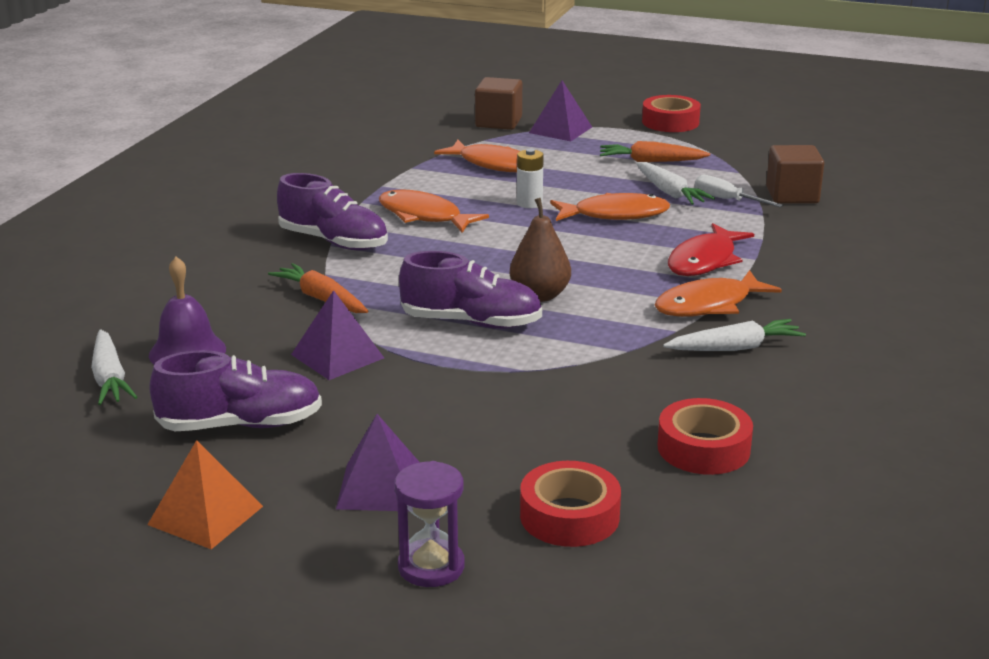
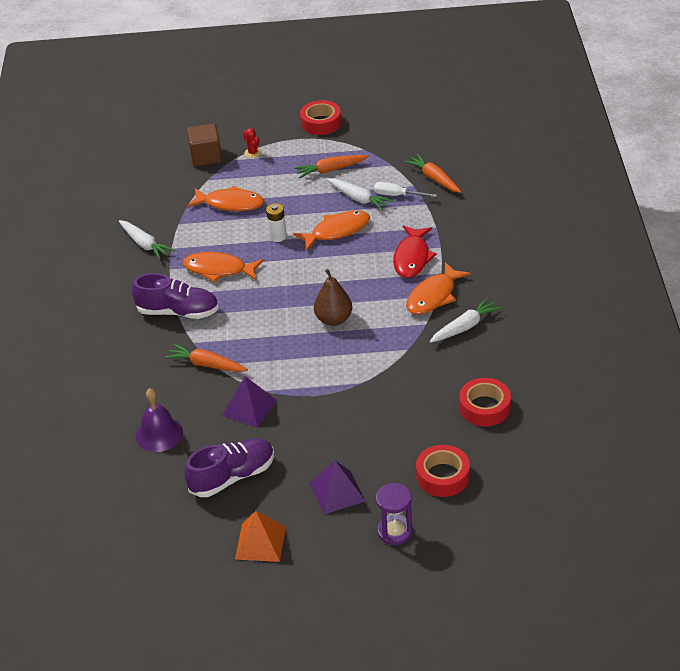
camera: 20 degrees left, 15 degrees up
(110, 378) = (130, 470): white carrot -> white carrot (145, 244)
(471, 322) = (308, 355): purple shoe -> none
(560, 130) = (253, 153): purple pyramid -> red cactus
(792, 195) = (434, 179): brown cube -> orange carrot

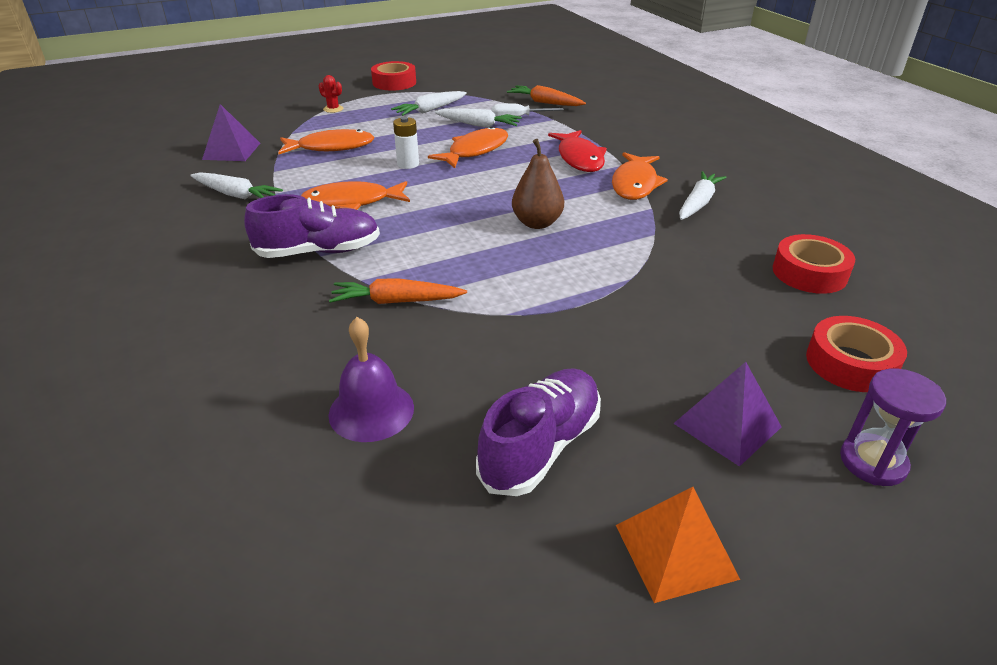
camera: 25 degrees left, 5 degrees down
(206, 156) = (279, 118): brown cube -> none
(249, 408) = (497, 340): purple pyramid -> purple pyramid (232, 151)
(330, 170) = (430, 110): orange carrot -> white carrot

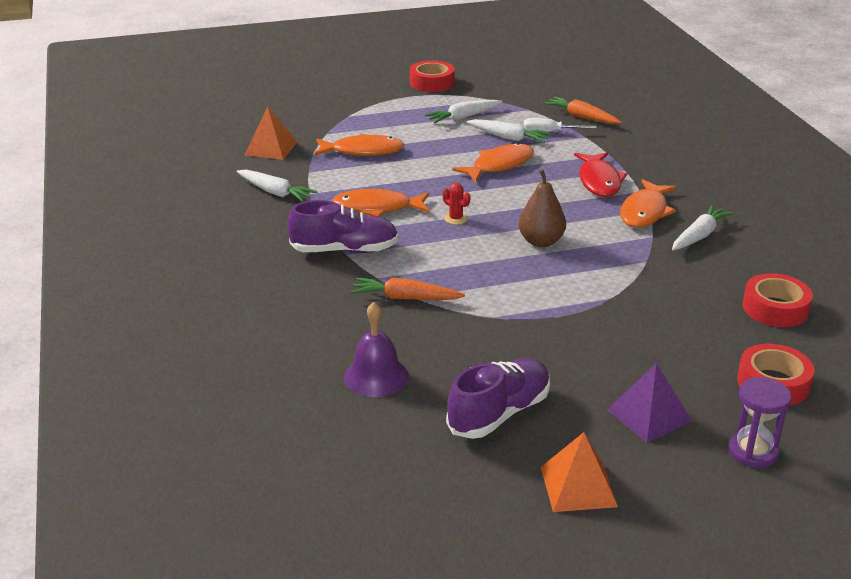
camera: 10 degrees right, 5 degrees down
(232, 151) = (271, 148): purple pyramid -> orange pyramid
(333, 109) = (368, 109): red cactus -> red cactus (456, 219)
(408, 164) = (433, 174): white battery -> none

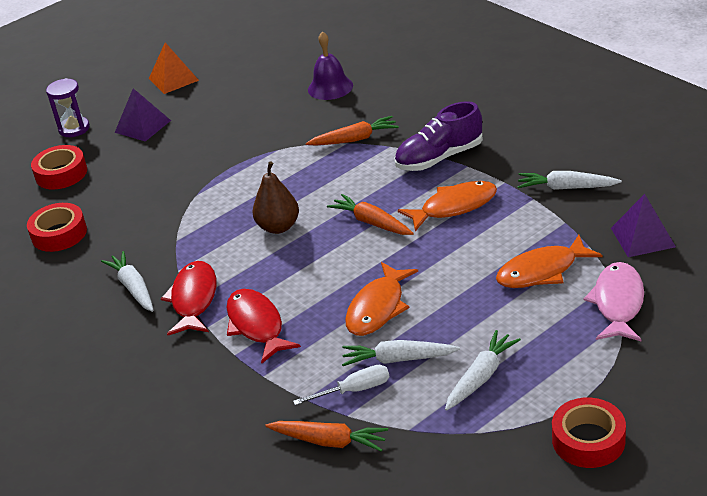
camera: 160 degrees right, 5 degrees up
(271, 148) = (642, 237): orange pyramid -> purple pyramid
(338, 124) = (618, 303): none -> pink fish
(456, 219) = (371, 222): red cactus -> orange carrot
(499, 413) = (237, 95): purple shoe -> none
(645, 212) = (194, 299): orange fish -> red fish
(699, 236) = (133, 288): white carrot -> white carrot turned 135 degrees clockwise

